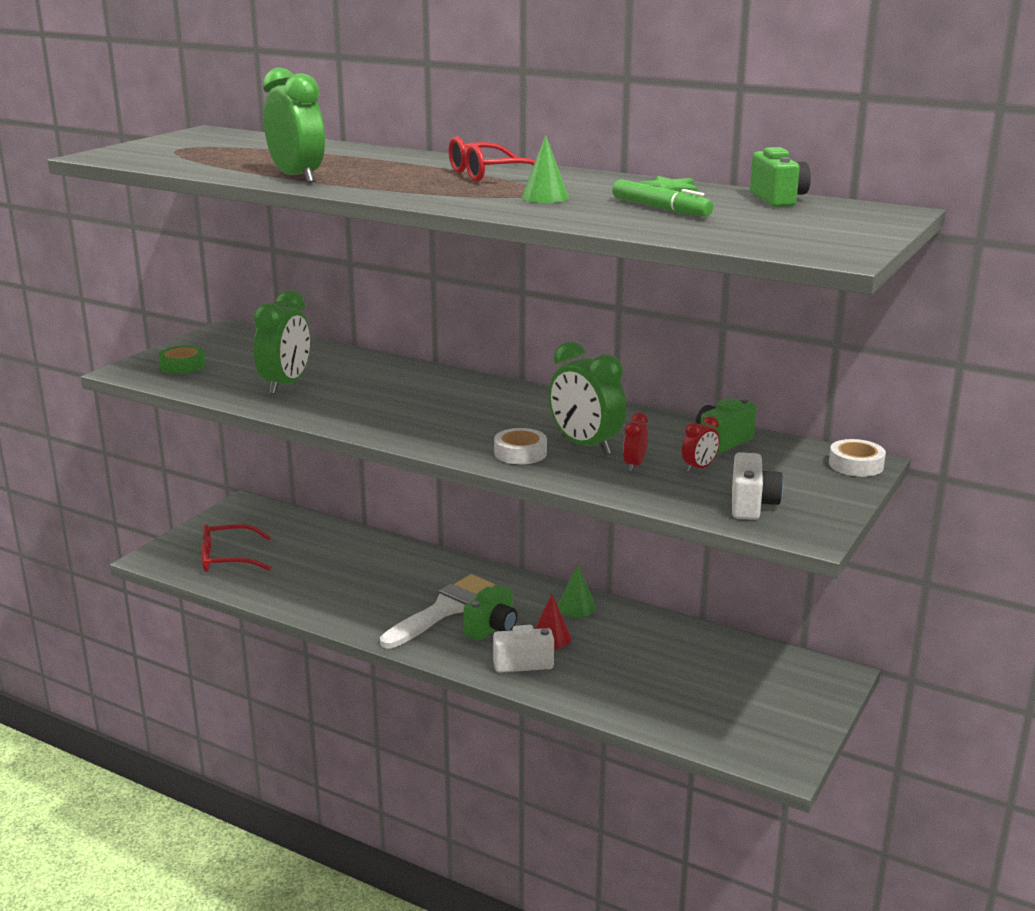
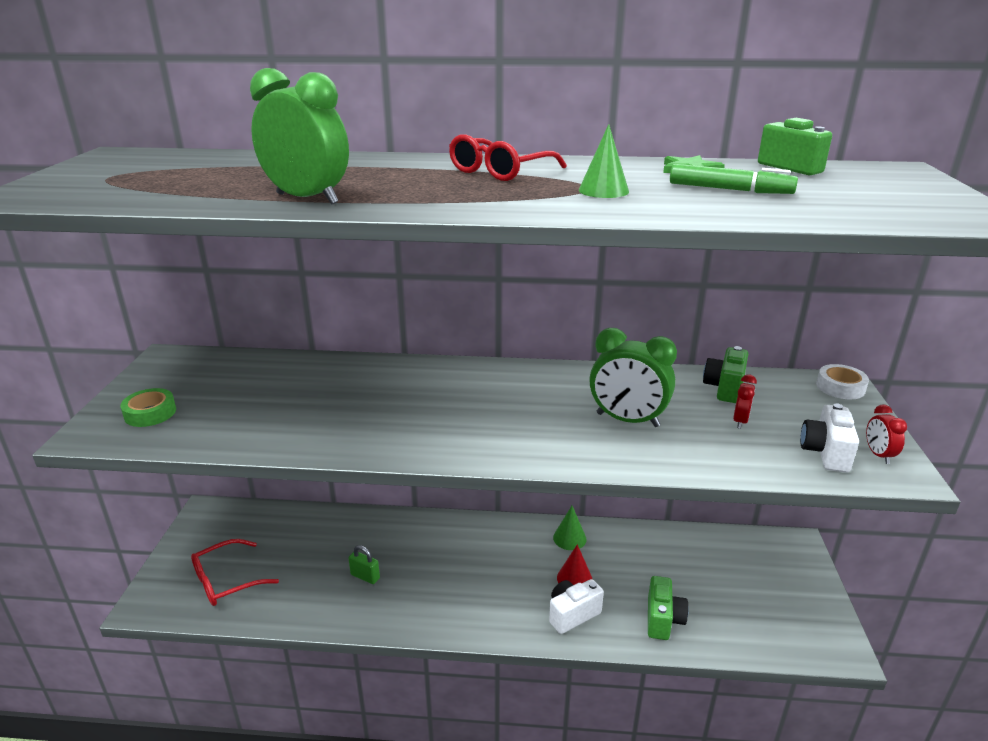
camera: 25 degrees left, 5 degrees up
(286, 385) = (284, 413): green clock -> none
(350, 585) = (365, 576): none -> green padlock
(444, 610) = (466, 578): white brush -> none
(492, 628) = (521, 584): green camera -> green camera (663, 619)
(520, 453) = (583, 444): white tape -> none
(634, 465) = (689, 432): red clock -> red clock (878, 455)
(751, 505) = (825, 453): white camera -> white camera turned 150 degrees counterclockwise

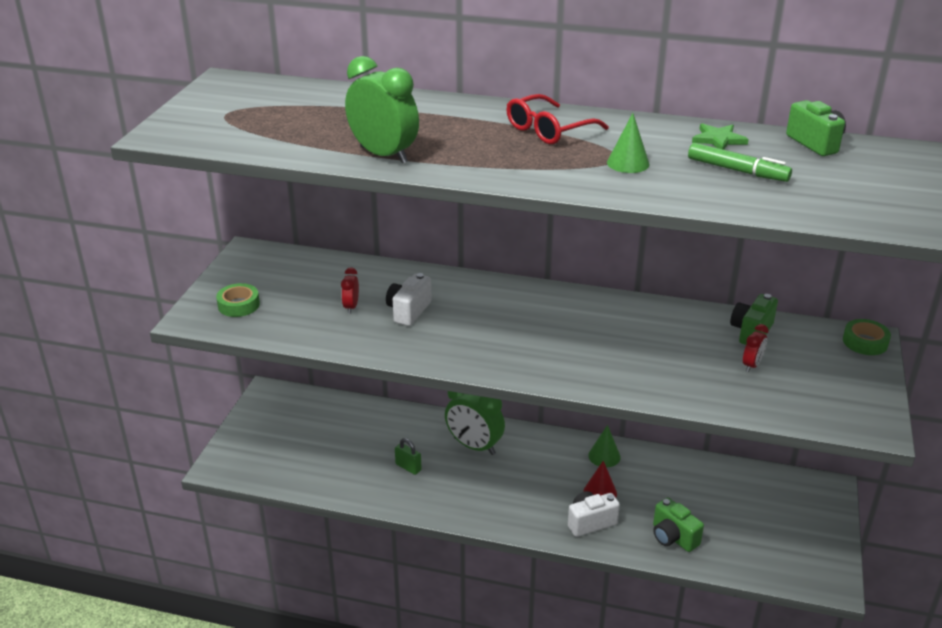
camera: 10 degrees right, 5 degrees up
(226, 581) = (286, 456): red glasses -> none
(627, 420) = (648, 353): green clock -> green clock (474, 446)
(663, 619) = (673, 537): green camera -> green camera turned 120 degrees clockwise
(825, 453) = (816, 402): white camera -> white camera (408, 311)
(840, 387) = (865, 342): white tape -> green tape
(878, 455) = (864, 409): red clock -> red clock (351, 307)

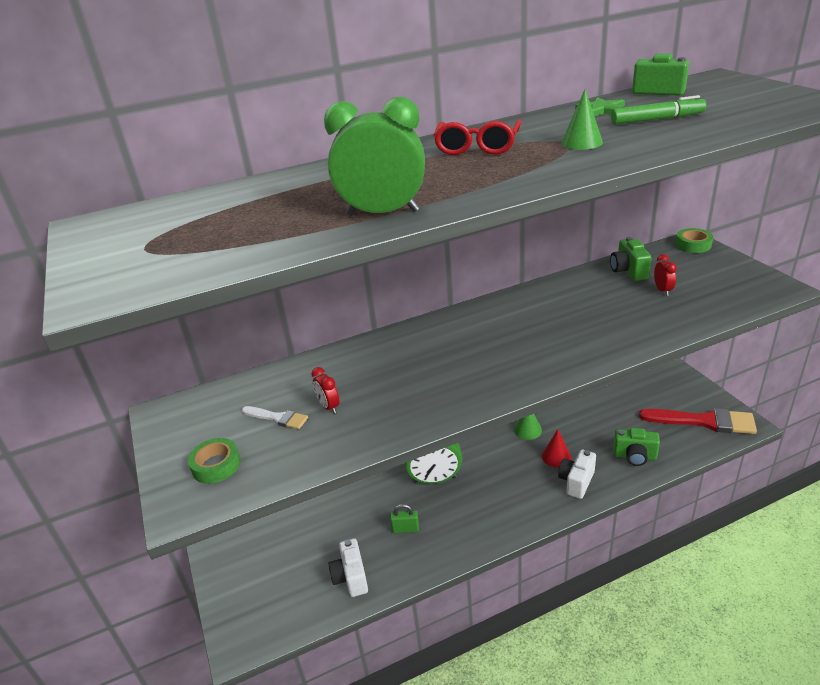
camera: 35 degrees left, 0 degrees up
(310, 295) = (277, 418): none -> white brush
(408, 311) = (383, 383): white camera -> white camera (351, 577)
(790, 553) = (704, 421): none -> red brush

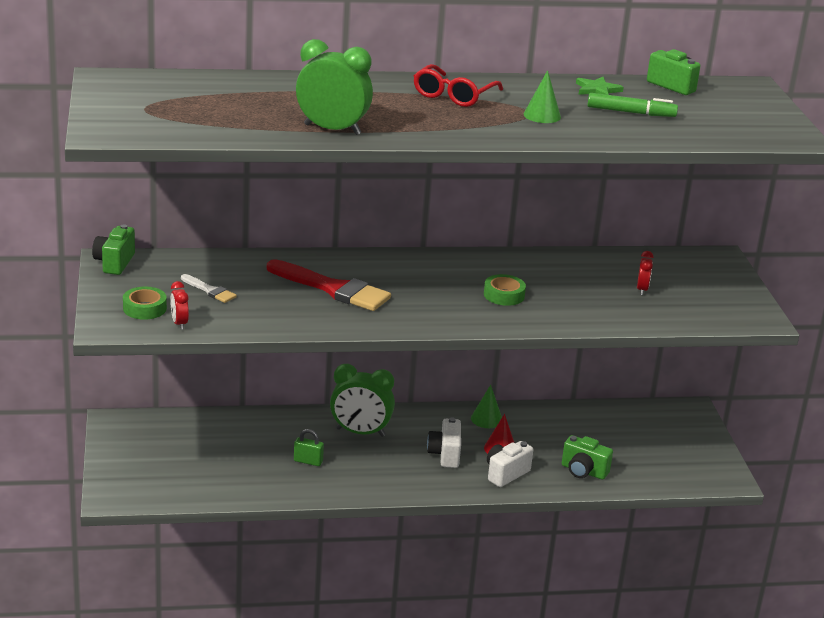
camera: 10 degrees right, 5 degrees down
(329, 407) = (258, 294): red clock -> red clock (179, 323)
(351, 577) = (236, 481): white camera -> white camera (445, 454)
(628, 271) = (626, 265): green camera -> green camera (114, 263)
(693, 245) = (719, 259): green tape -> green tape (504, 295)
(704, 421) = (685, 464): red brush -> red brush (333, 289)

